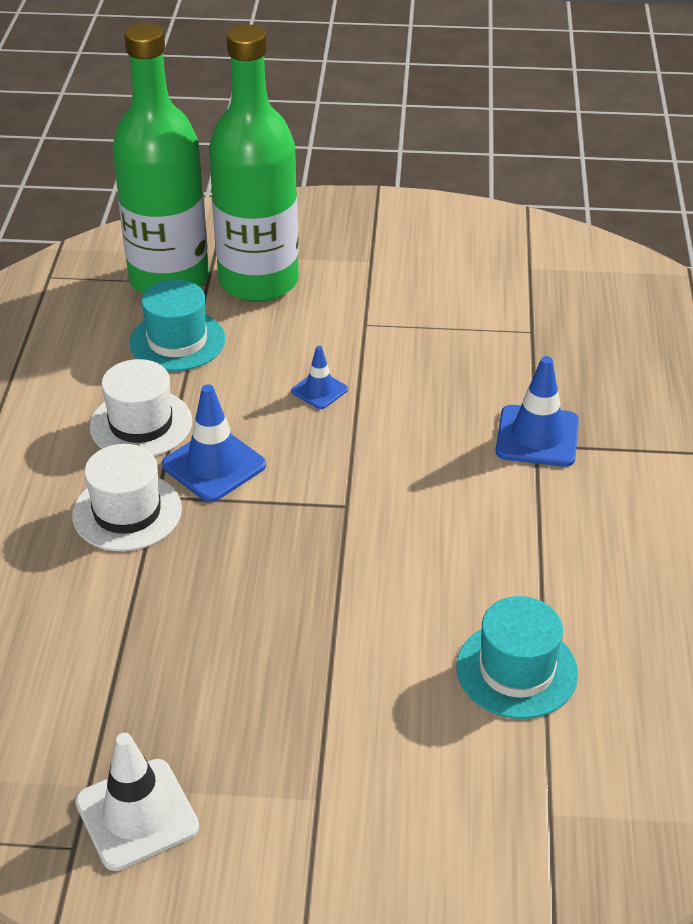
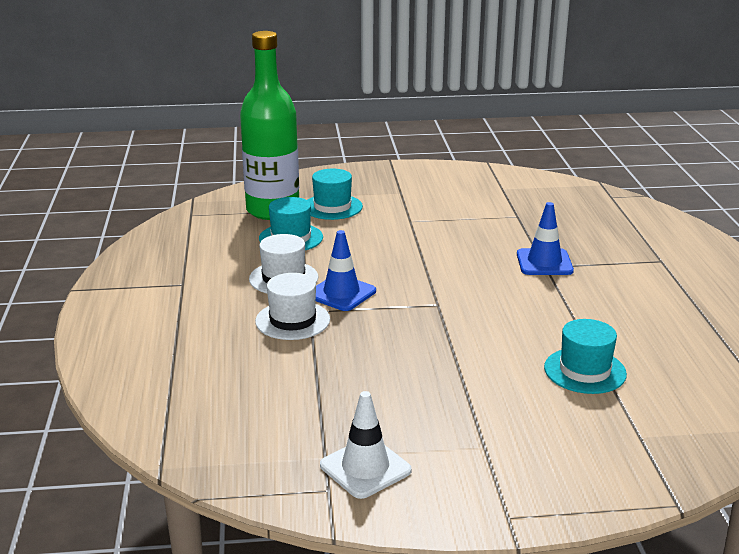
camera: 10 degrees left, 15 degrees down
(258, 281) = (332, 207): green bottle -> turquoise hat
(319, 390) = (395, 253): blue traffic cone -> none

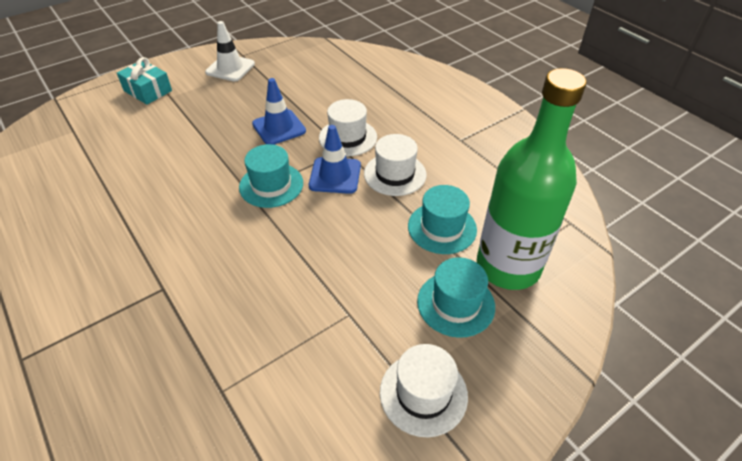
camera: 150 degrees right, 20 degrees up
(394, 188) = (423, 393): none -> white hat
(517, 470) = (148, 91): none -> turquoise gift
(544, 262) = (165, 295): blue traffic cone -> blue traffic cone (279, 127)
(585, 371) = (111, 168): turquoise hat -> turquoise hat (271, 185)

